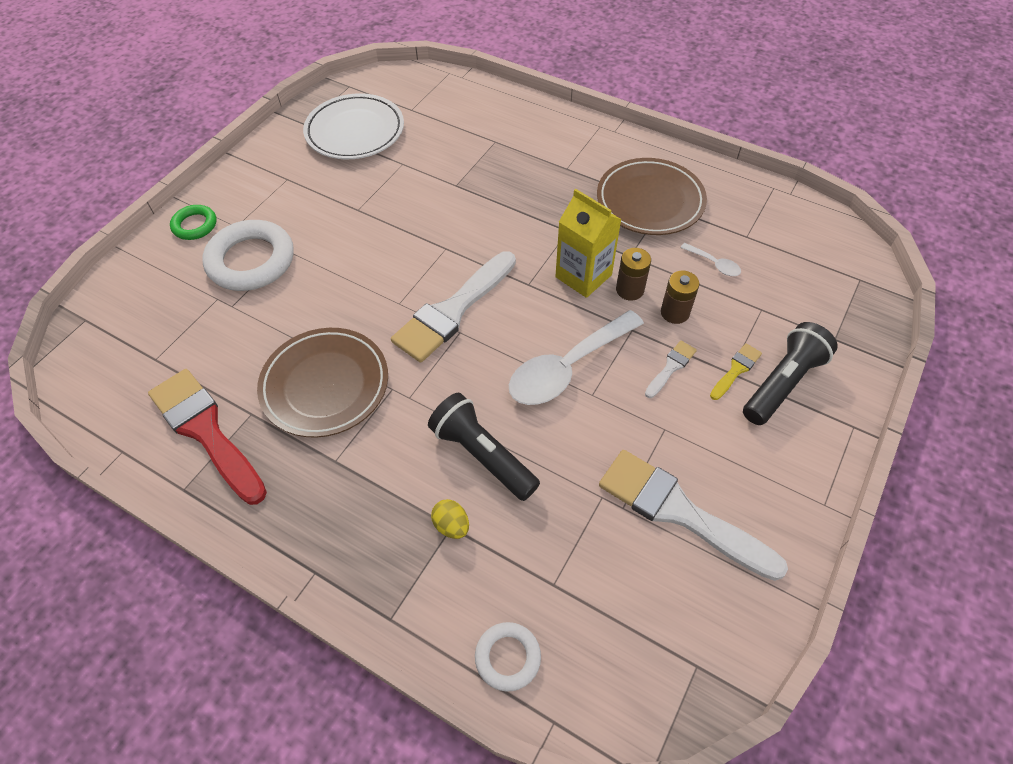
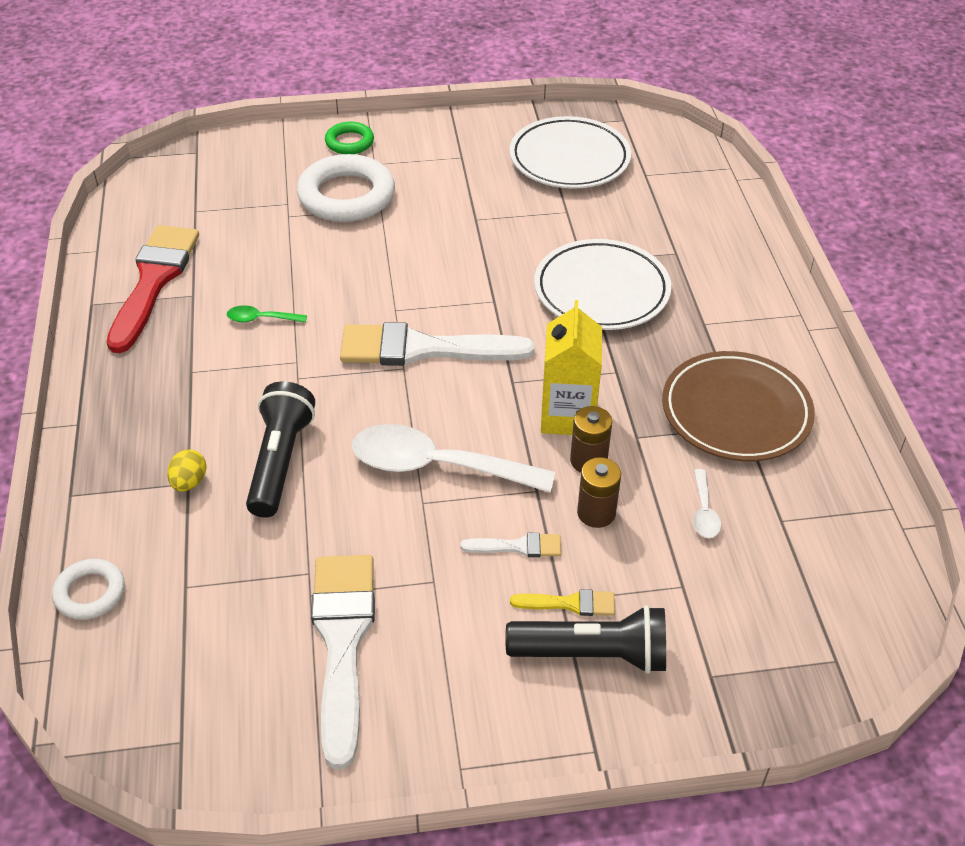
camera: 50 degrees right, 10 degrees down
(325, 385) = (261, 319): brown plate -> green spoon
(492, 193) = (601, 291): none -> white plate

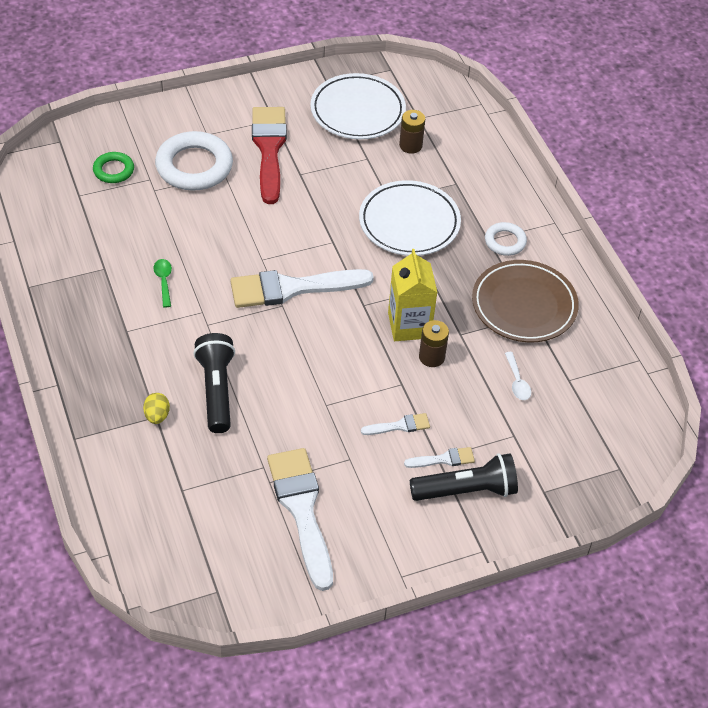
camera: 15 degrees left, 5 degrees up
(90, 593) = (117, 505): white ring -> white ring (505, 241)
(154, 281) = (69, 261): red brush -> red brush (269, 149)
(261, 319) = (163, 281): green spoon -> green spoon turned 90 degrees clockwise
(349, 142) = (181, 117): green ring -> green ring (113, 170)
(437, 466) = (328, 377): white spoon -> none
(570, 603) = (443, 459): yellow brush -> white brush
(596, 513) = (446, 394): brown battery -> brown battery (410, 145)

